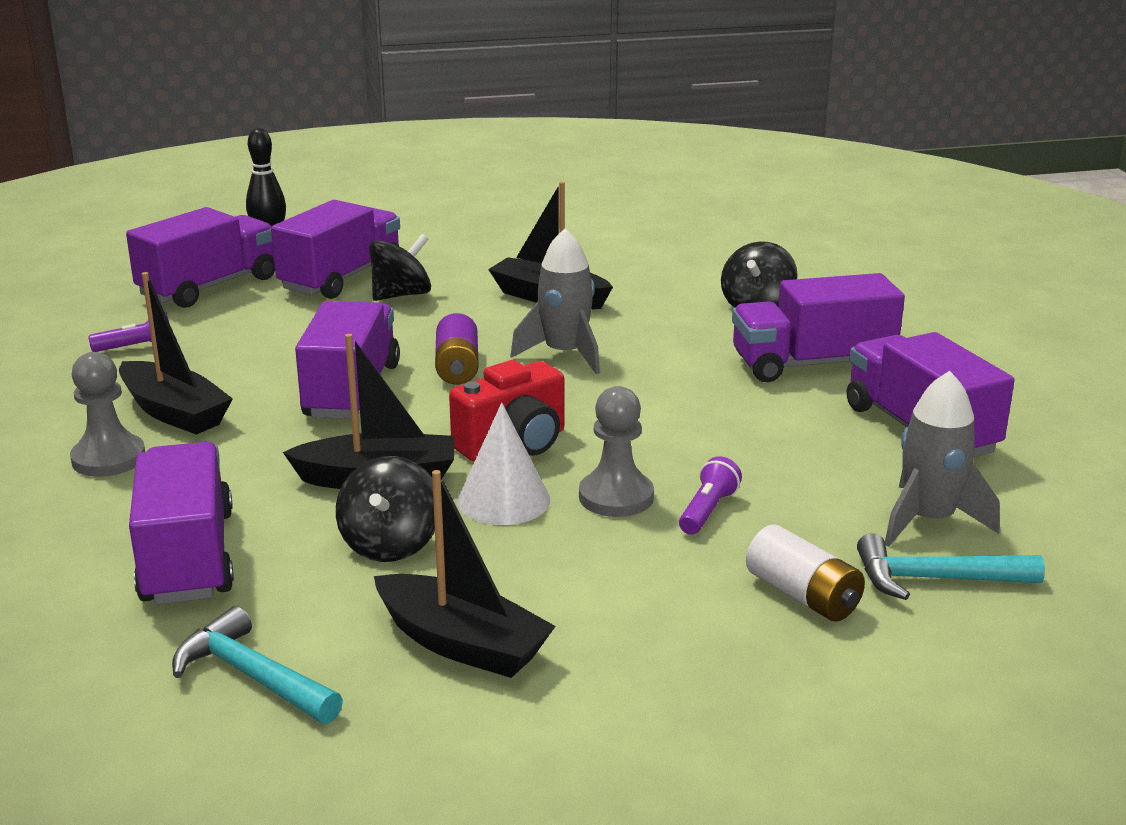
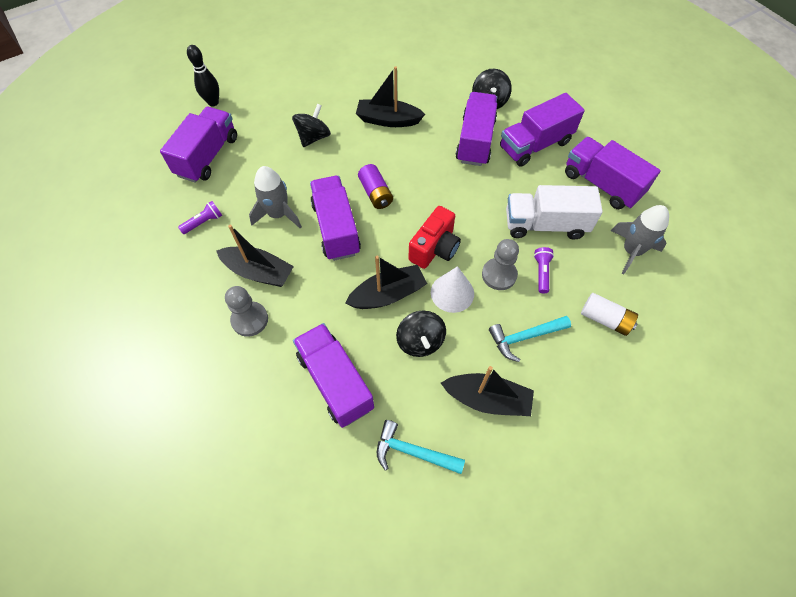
camera: 20 degrees left, 35 degrees up
(341, 278) = (273, 129): purple truck -> purple truck (475, 141)
(565, 354) = (420, 168): grey rocket -> grey rocket (278, 214)
(761, 456) = (545, 225): none -> white truck
(935, 579) = (650, 291): turquoise hammer -> turquoise hammer (524, 337)

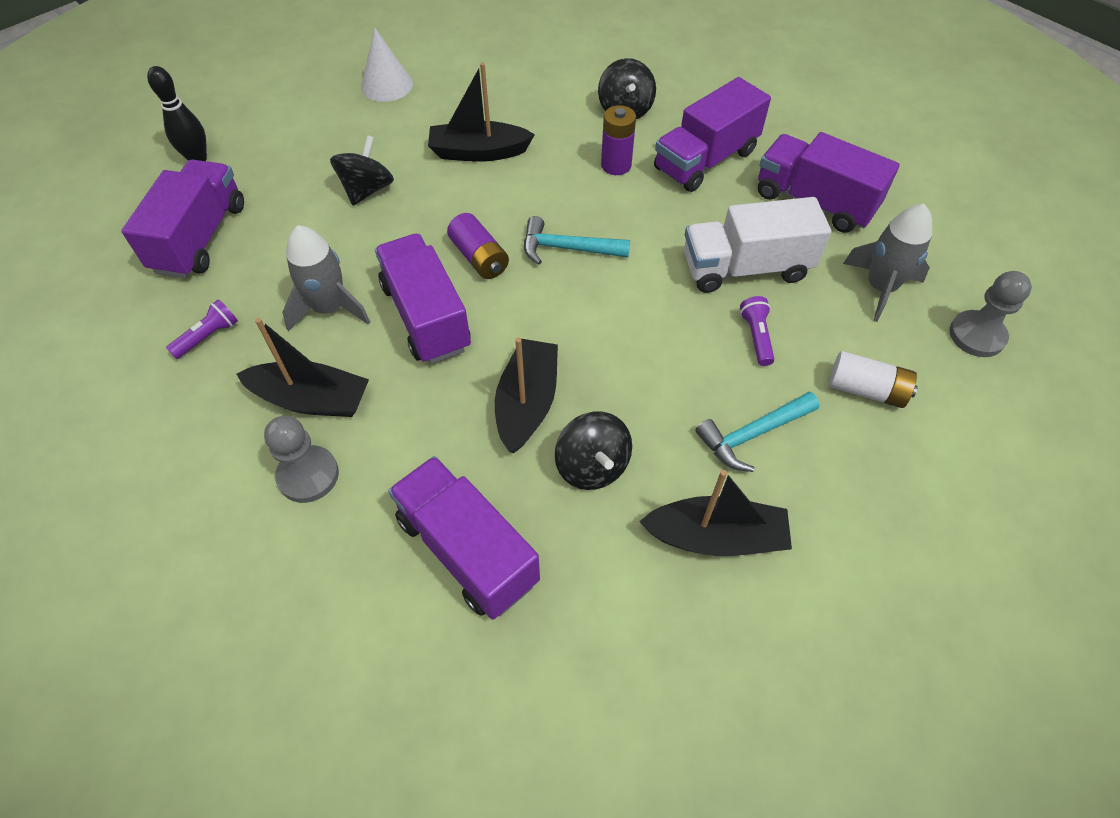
camera: 10 degrees left, 5 degrees down
(388, 294) = (527, 403): black boat -> black boat turned 45 degrees counterclockwise
(413, 452) = (615, 640): turquoise hammer -> turquoise hammer (567, 248)
(434, 248) = (586, 325): red camera -> none
(452, 293) = (627, 386): white cone -> white cone (386, 85)
(475, 141) = (616, 165): purple truck -> purple battery
(499, 275) = (693, 349): grey pawn -> grey pawn (977, 335)

